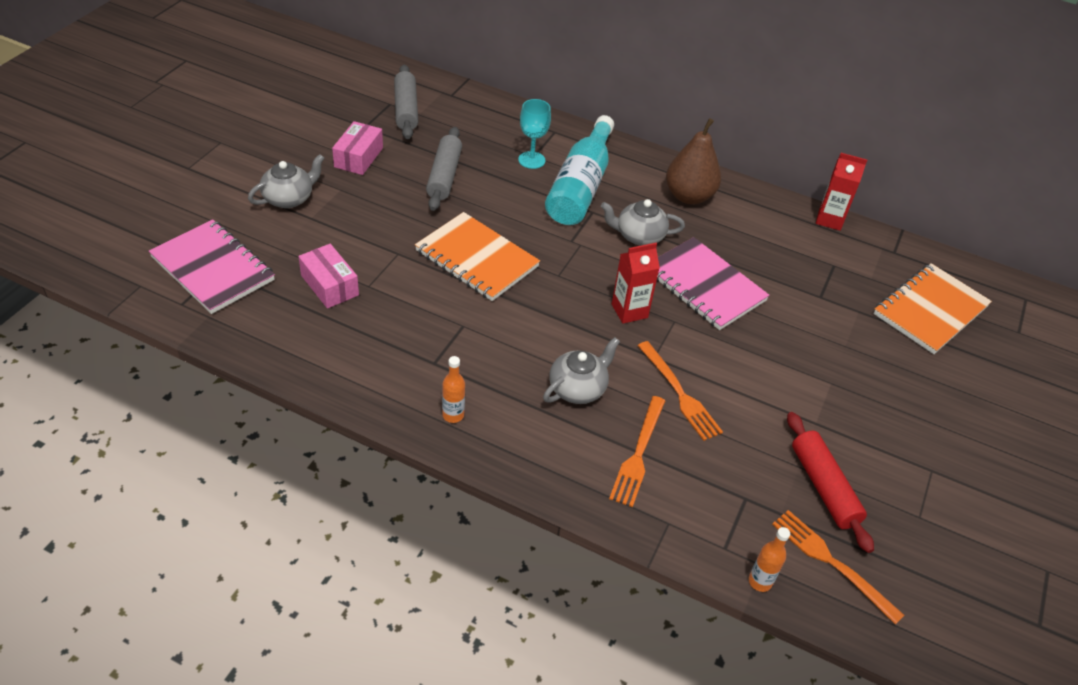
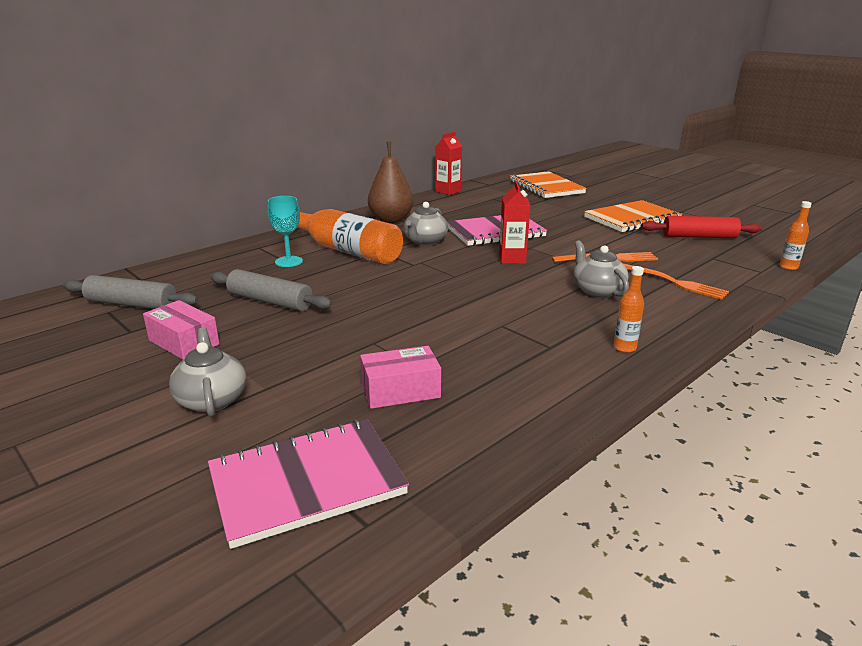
camera: 65 degrees left, 20 degrees down
(476, 259) = (410, 305): orange notebook -> orange notebook (632, 219)
(580, 186) = (345, 250): turquoise bottle -> orange bottle
(831, 562) = (764, 246): orange fork -> none

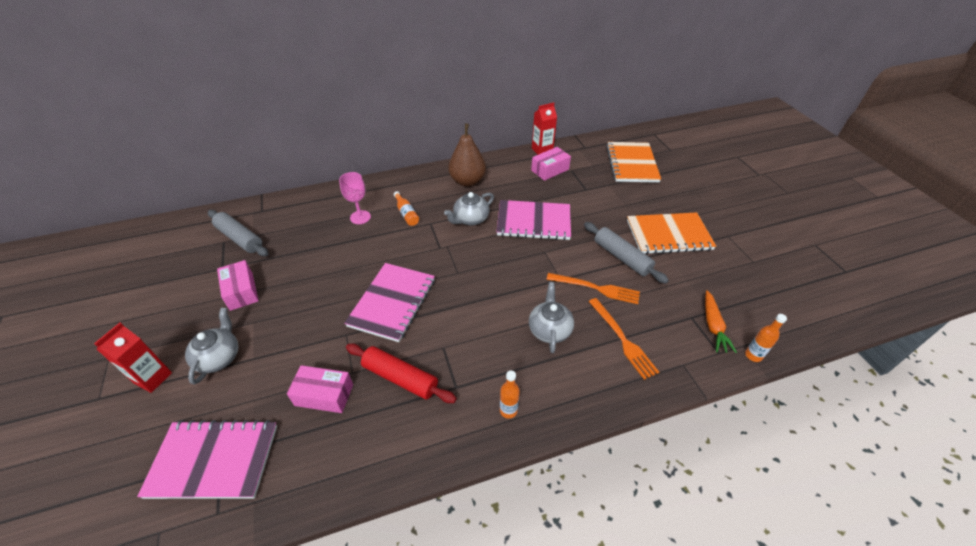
camera: 25 degrees right, 20 degrees up
(270, 301) = (317, 263): grey rolling pin -> grey rolling pin (622, 257)
(288, 261) = (360, 217): turquoise goblet -> pink goblet
(345, 250) = (406, 213): orange bottle -> orange bottle, size x0.43
(404, 309) = (392, 303): none -> pink notebook
(471, 201) = (550, 170): none -> pink box
(512, 259) = (517, 263): red carton -> red carton (153, 378)
(699, 236) = (708, 281): red rolling pin -> red rolling pin (400, 378)
(736, 259) = (713, 326): none -> orange carrot

